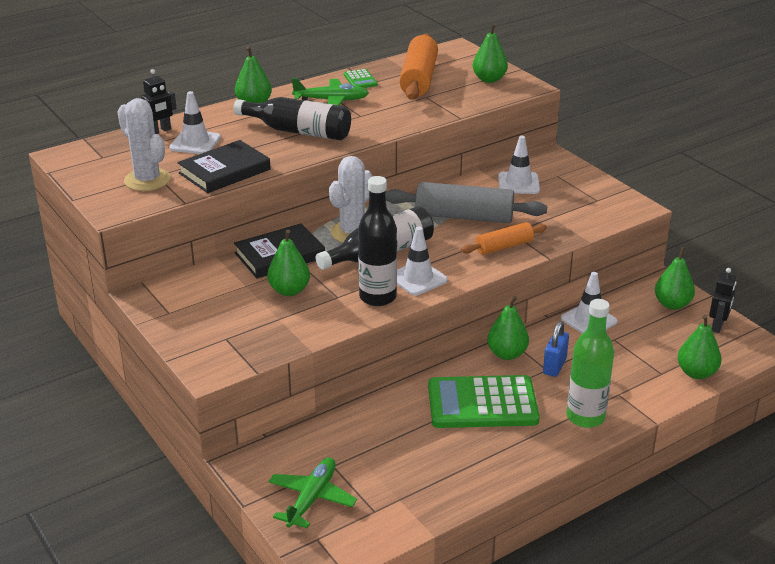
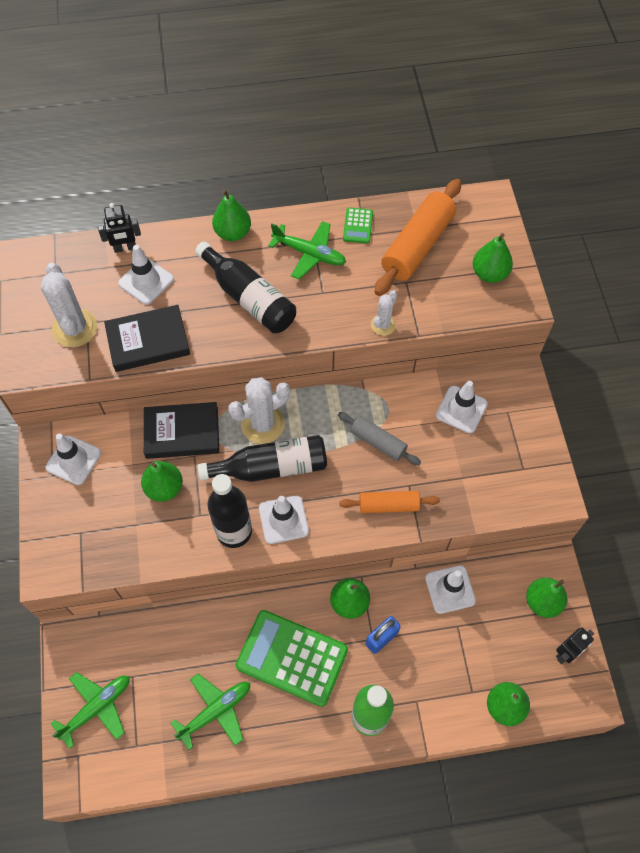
camera: 25 degrees right, 30 degrees up
(184, 298) = (73, 460): none -> white traffic cone
(426, 119) = (383, 325): none -> white cactus
(437, 461) = (215, 711): none -> green plane
(464, 217) = (378, 442): grey rolling pin -> grey rolling pin, size x0.58

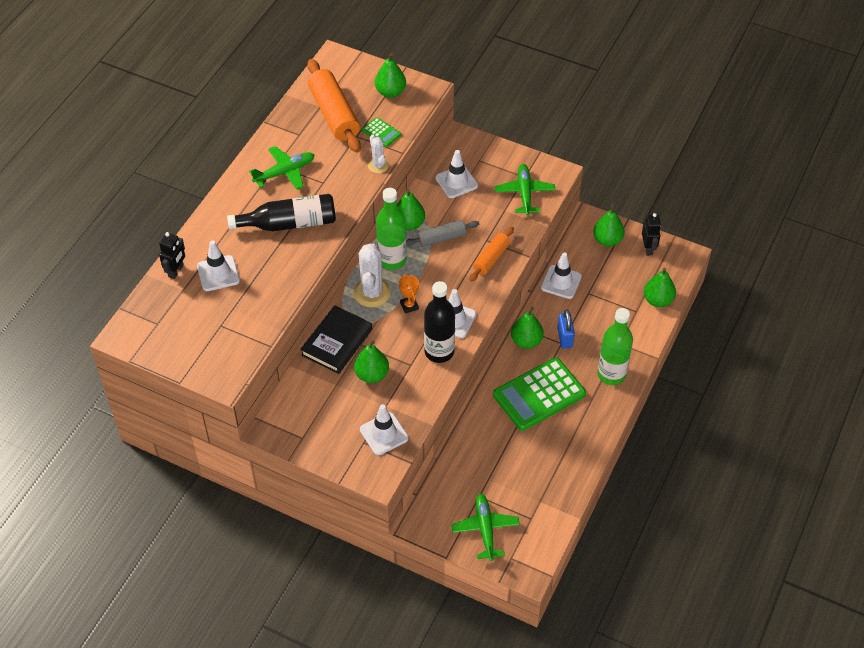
camera: 55 degrees left, 10 degrees down
(73, 460) = (301, 418): white traffic cone -> white traffic cone (384, 434)
(75, 328) = (219, 334): white cactus -> none
(148, 341) = (271, 297): black book -> none
(215, 711) = (542, 458): green plane -> green plane (524, 193)
(233, 233) = (225, 204): green pear -> green pear (409, 224)
(271, 467) = (409, 306): black bottle -> orange trophy
(316, 416) = (392, 260): none -> green bottle
(358, 226) = (287, 135): green calculator -> green calculator (381, 132)

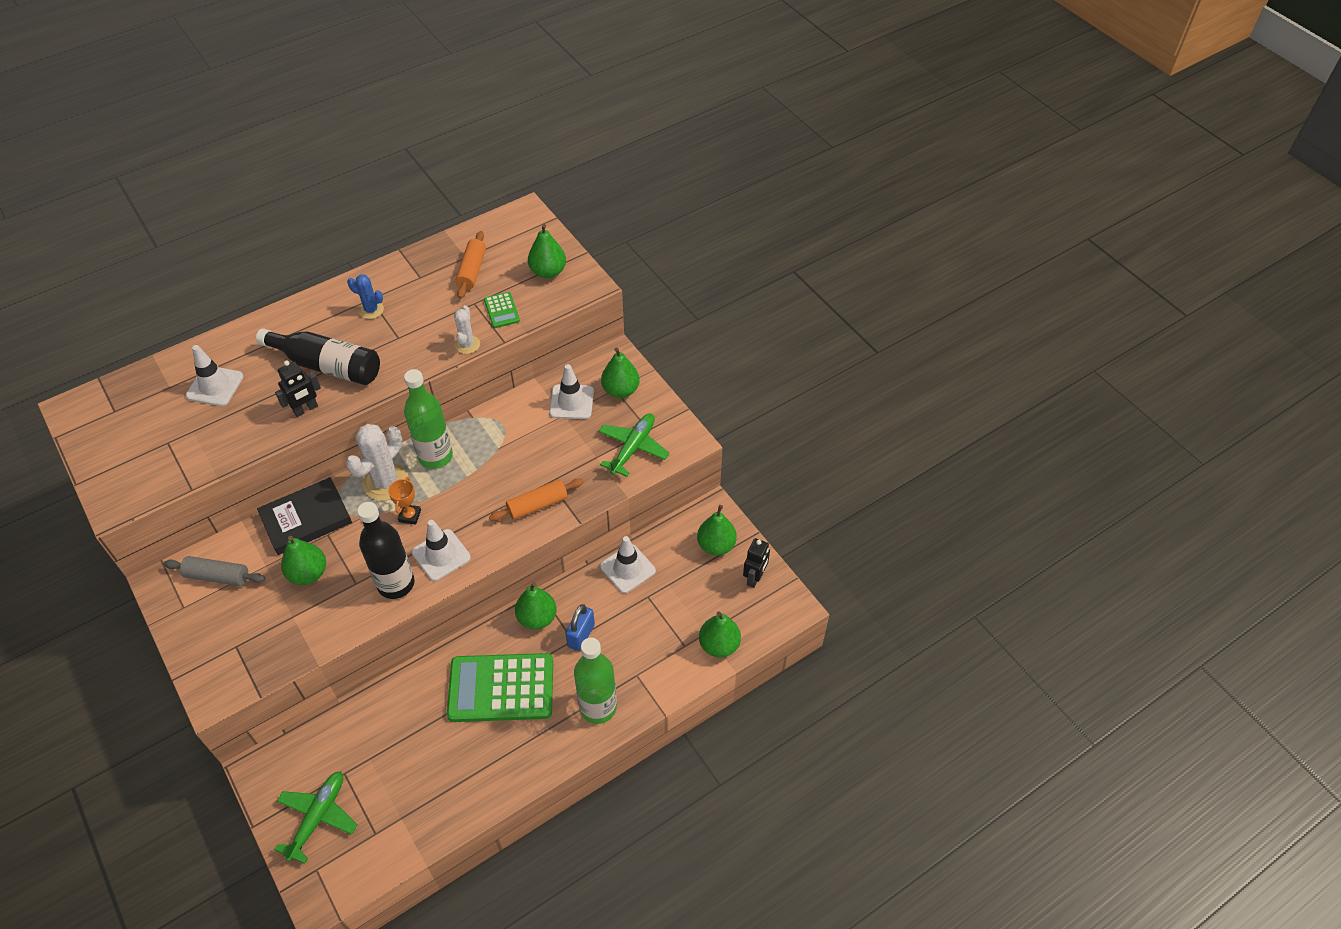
camera: 30 degrees right, 0 degrees up
(176, 271) = (180, 365): black robot -> black robot (306, 409)
(285, 172) = (371, 310): green plane -> blue cactus
(334, 114) = (472, 271): orange rolling pin -> orange rolling pin, size x0.58
(384, 434) = (262, 648): white traffic cone -> none
(409, 224) = (485, 425): green pear -> green pear (620, 390)
(441, 238) = (505, 457): grey rolling pin -> grey rolling pin (217, 576)

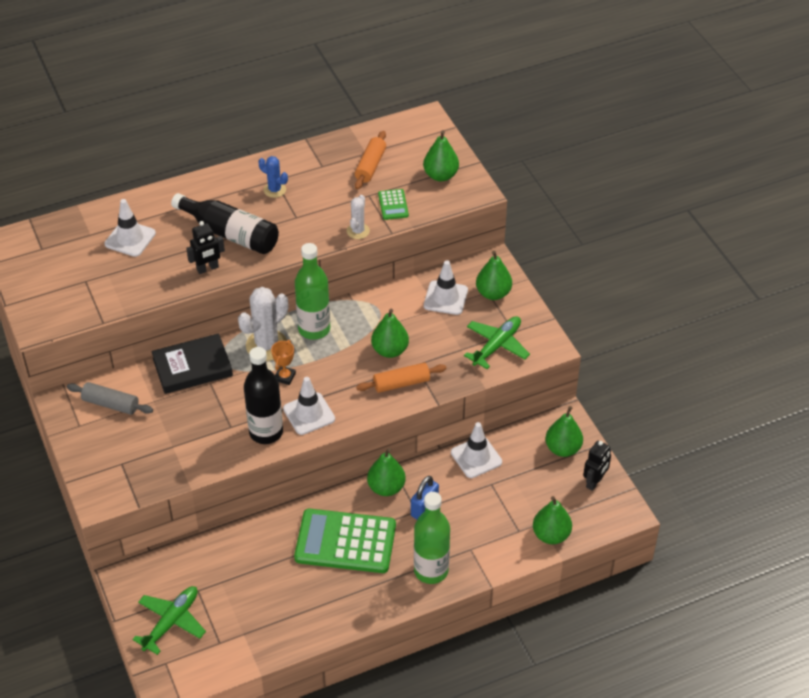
camera: 10 degrees right, 5 degrees down
(308, 573) = (190, 413): green pear -> green pear (390, 350)

